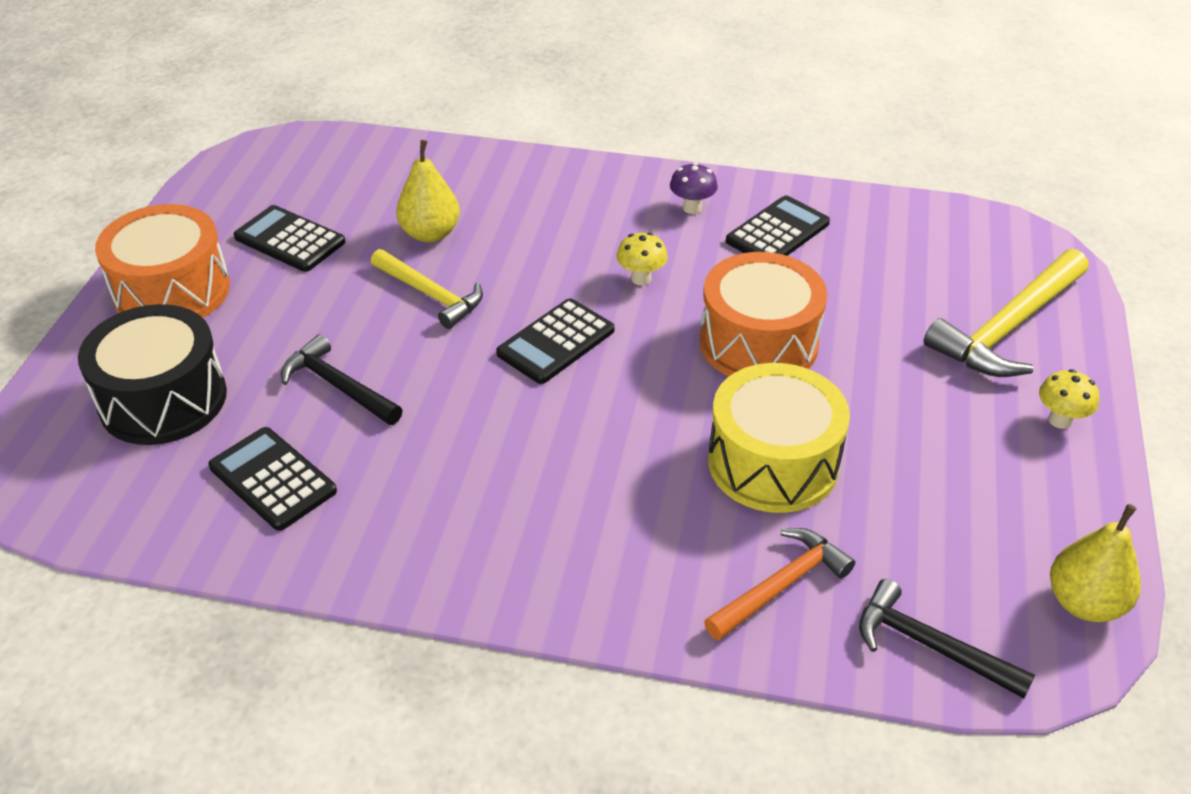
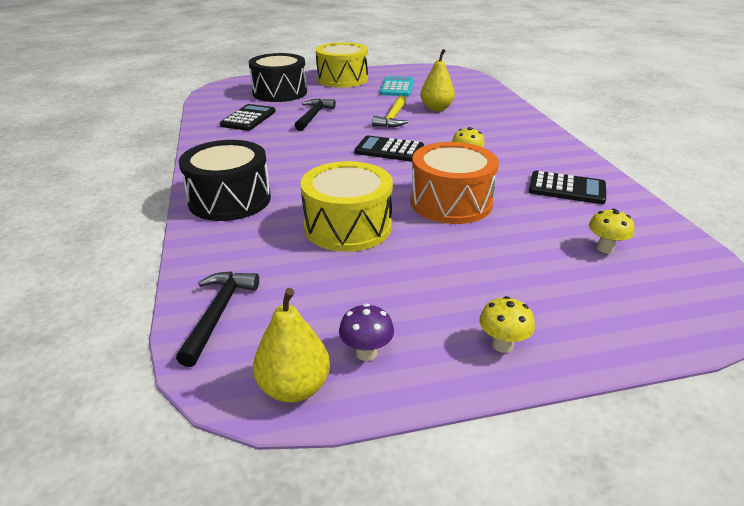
camera: 65 degrees right, 10 degrees down
(172, 291) = (342, 79): orange drum -> yellow drum
(289, 240) = (397, 87): black calculator -> turquoise calculator
(619, 576) = (230, 200): none -> black drum
(692, 208) = (550, 160): purple mushroom -> purple mushroom (366, 353)
(781, 586) = (246, 248): orange hammer -> none
(922, 270) = (605, 248): none -> yellow mushroom
(1007, 328) = (589, 299): yellow hammer -> none

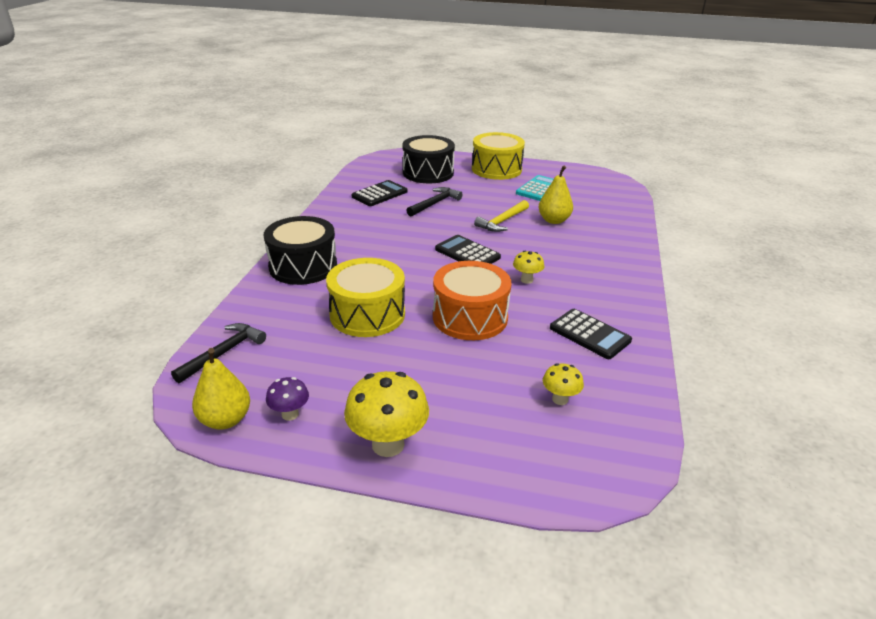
camera: 25 degrees right, 0 degrees up
(502, 345) = (388, 444): yellow mushroom -> yellow mushroom, size x1.86

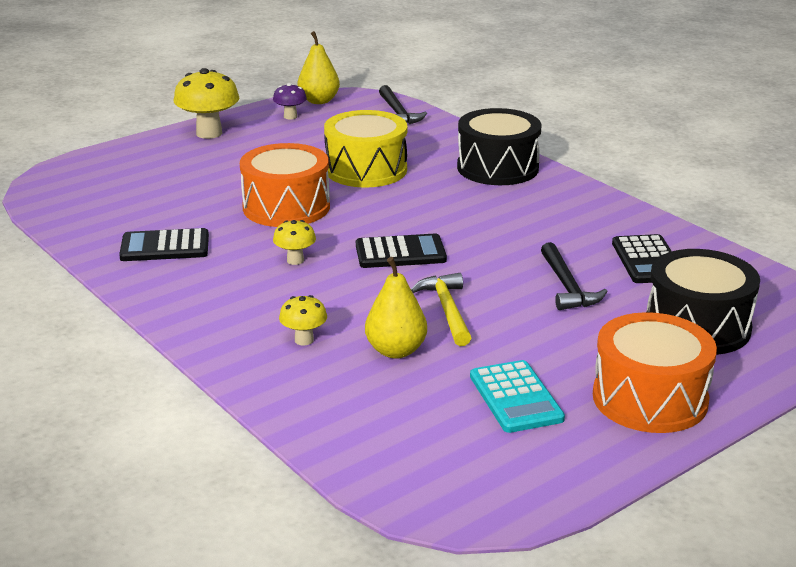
camera: 130 degrees right, 5 degrees down
(496, 169) = (650, 398): yellow drum -> orange drum
(560, 399) = (132, 197): yellow mushroom -> yellow mushroom (304, 340)

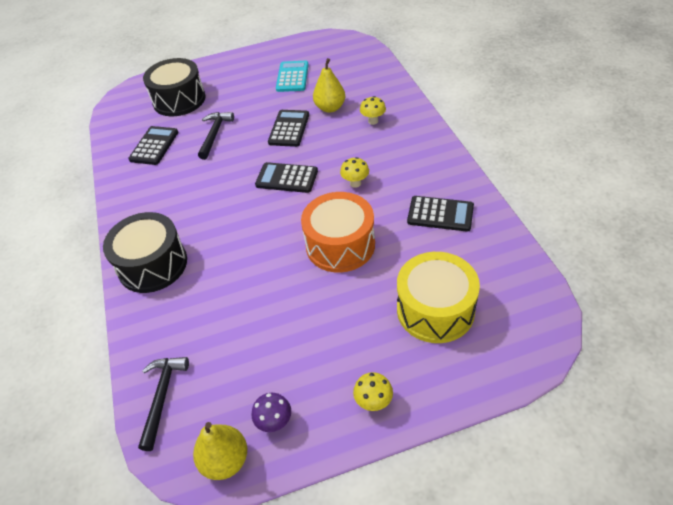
camera: 155 degrees left, 20 degrees up
(209, 133) = (373, 402): yellow mushroom -> yellow mushroom, size x0.54
(366, 170) = (254, 286): yellow drum -> yellow drum (435, 310)
(447, 310) = (289, 129): yellow hammer -> black calculator
(650, 398) = (238, 69): orange drum -> none

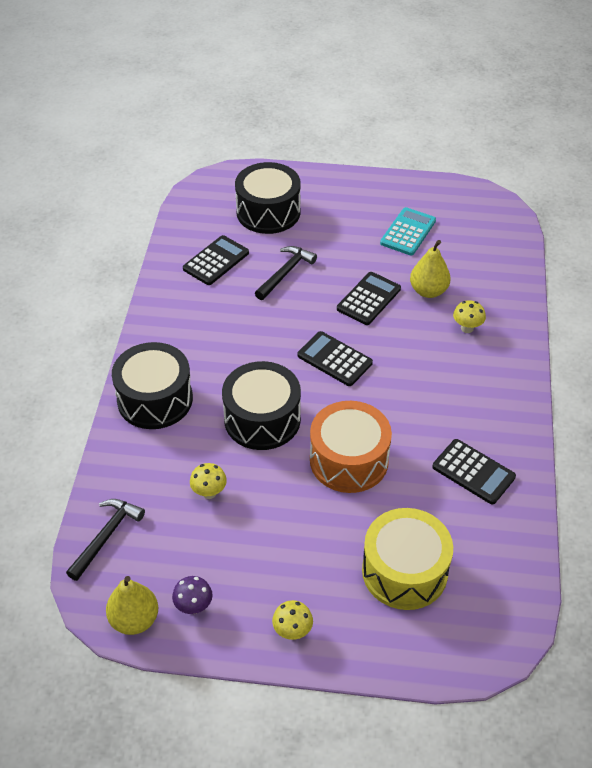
camera: 20 degrees right, 0 degrees up
(253, 243) = (262, 419): none -> black drum
(355, 183) = (404, 397): yellow mushroom -> yellow mushroom (209, 493)

